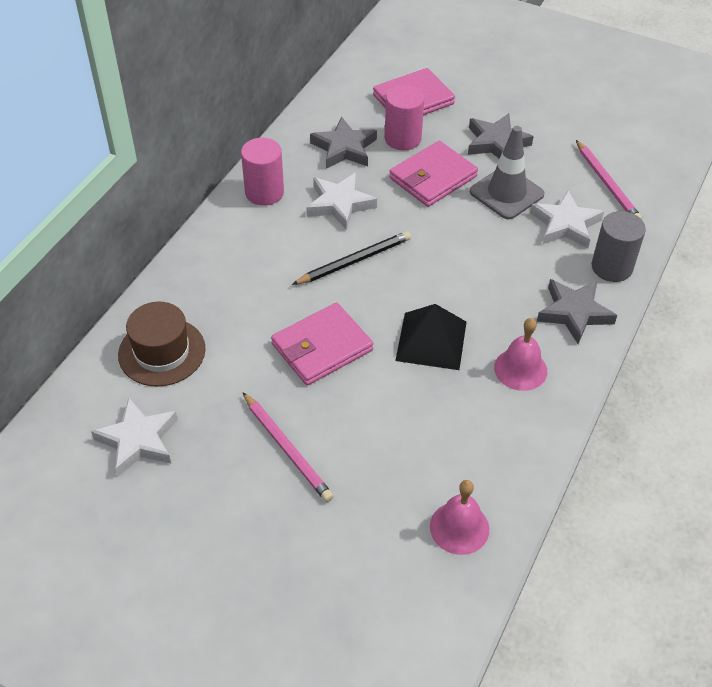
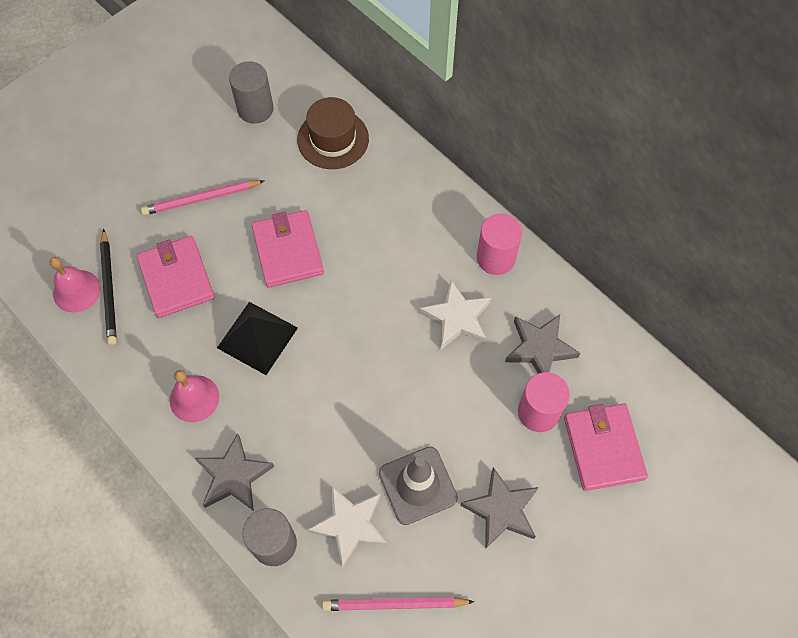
camera: 110 degrees right, 15 degrees up
(138, 440) = (255, 109): white star -> grey cylinder
(354, 261) = (377, 307): black pencil -> black pencil (109, 289)
(433, 177) = (466, 419): pink wallet -> pink wallet (176, 279)

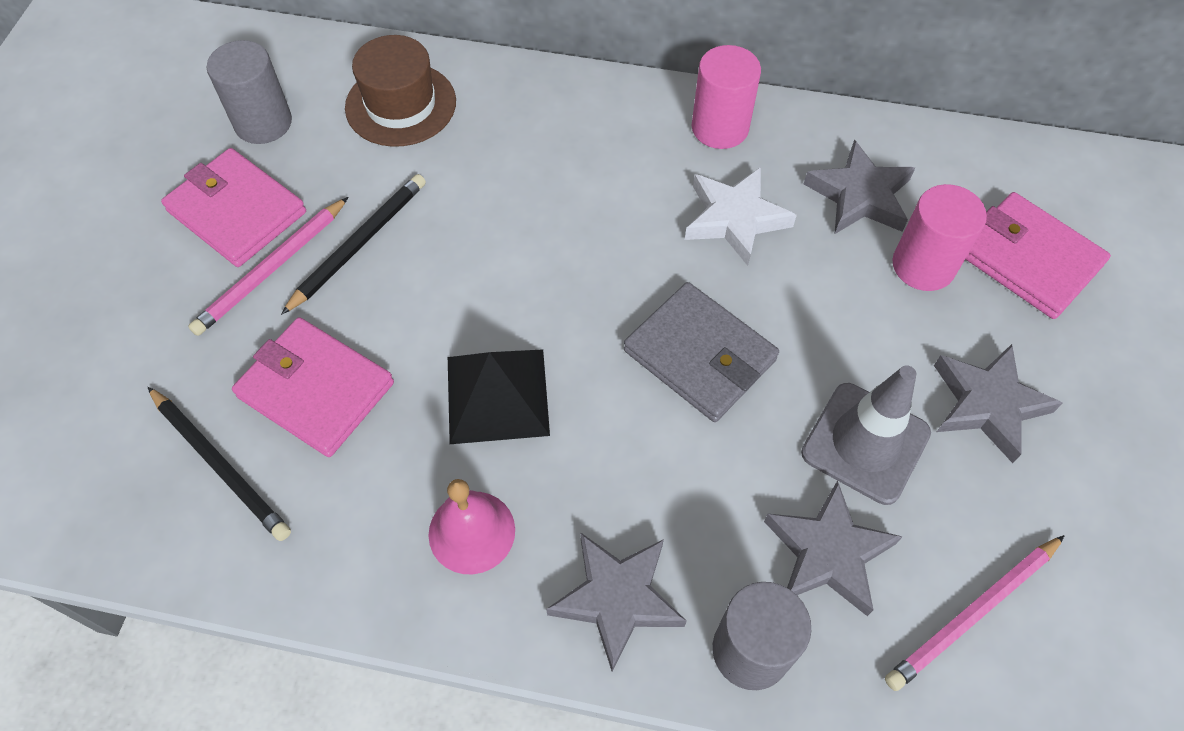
camera: 35 degrees left, 5 degrees down
(76, 291) = (167, 498): pink bell -> none
(252, 211) = (358, 244): none -> black pencil
(288, 251) = (450, 265): pink wallet -> pink wallet (237, 212)
(350, 525) = (828, 553): white star -> grey star
(373, 382) = (700, 355): none -> grey wallet

